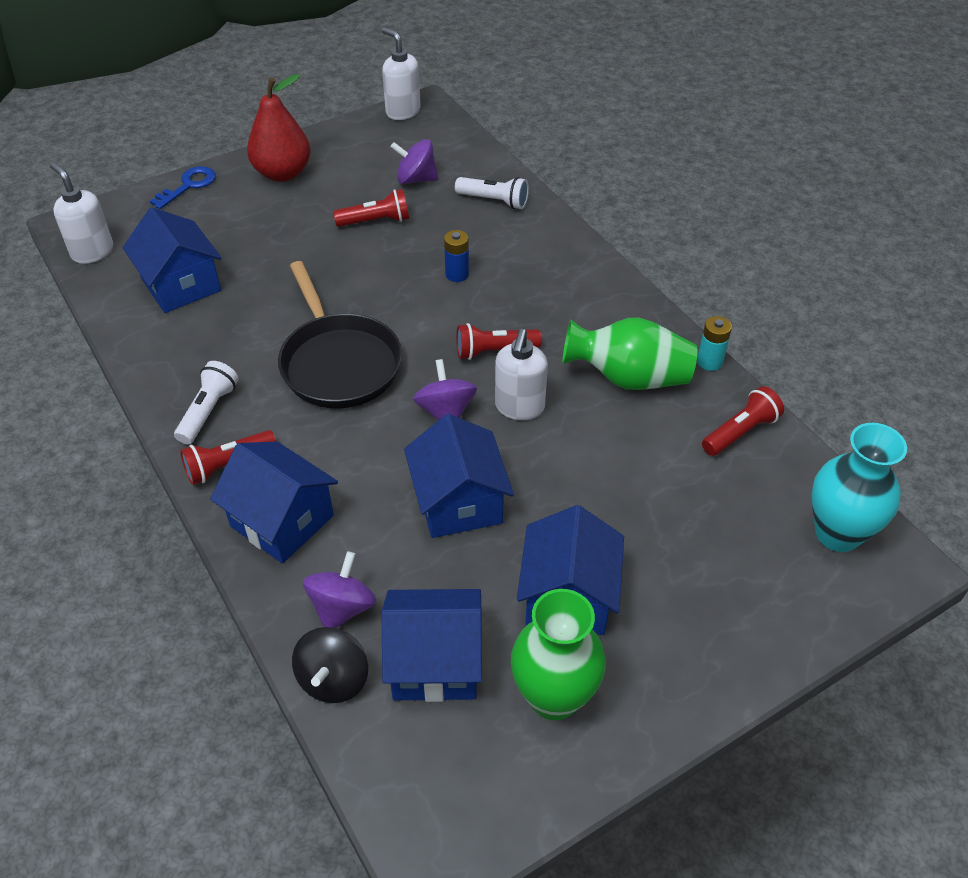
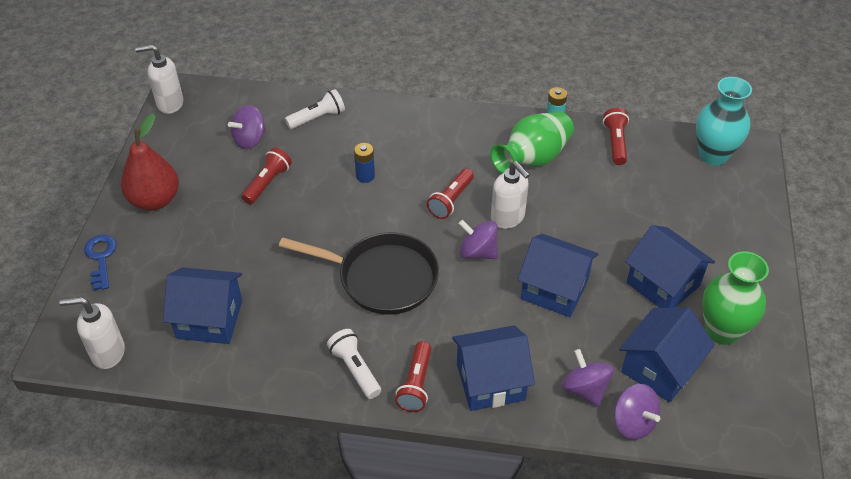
camera: 50 degrees left, 0 degrees up
(333, 679) = (633, 422): black spinning top -> purple spinning top

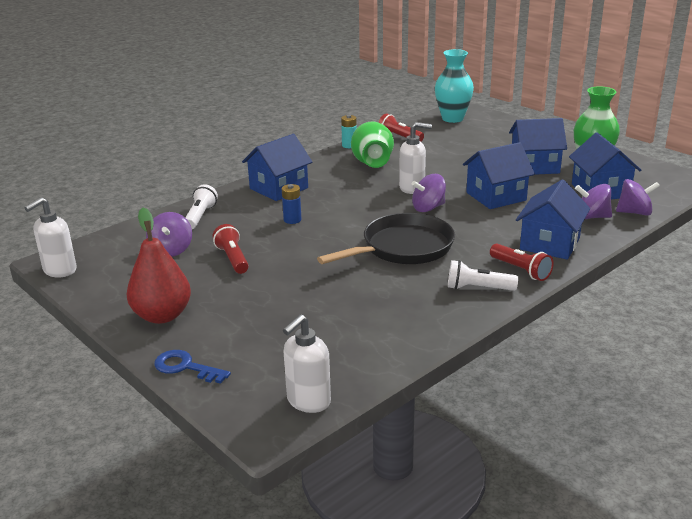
camera: 50 degrees left, 20 degrees down
(209, 319) = (342, 334): blue house -> blue house (279, 188)
(451, 200) = (367, 200): red flashlight -> none

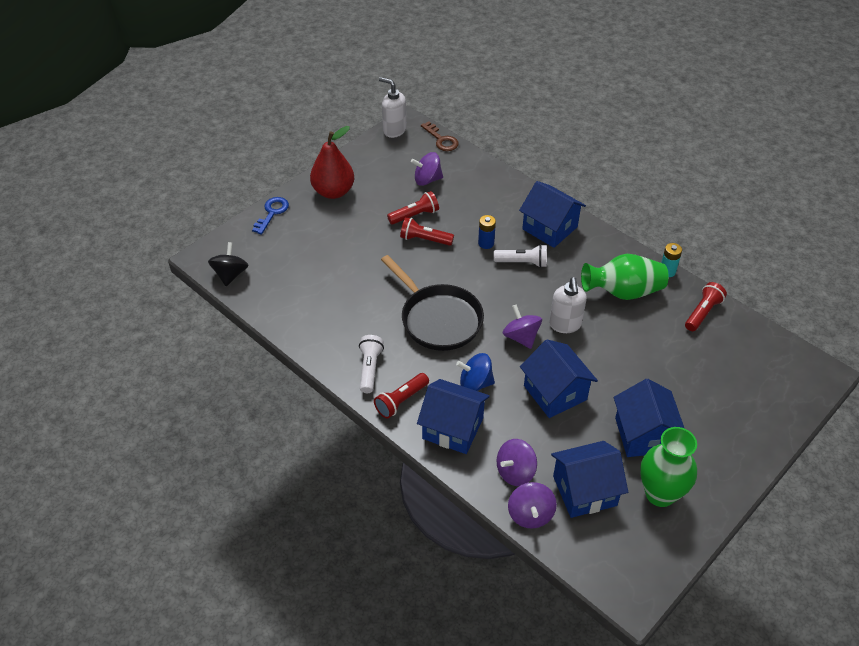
camera: 85 degrees right, 20 degrees up
(100, 240) = (441, 140): none -> brown key
(200, 216) = (487, 186): white flashlight -> white flashlight (523, 262)
(276, 253) = (424, 239): none -> red flashlight
(308, 401) = (230, 274): white soap dispenser -> black spinning top
(452, 118) = (780, 363): turquoise vase -> none
(490, 231) = (475, 383): none -> blue spinning top
(591, 217) = (515, 472): purple spinning top -> purple spinning top turned 135 degrees counterclockwise

